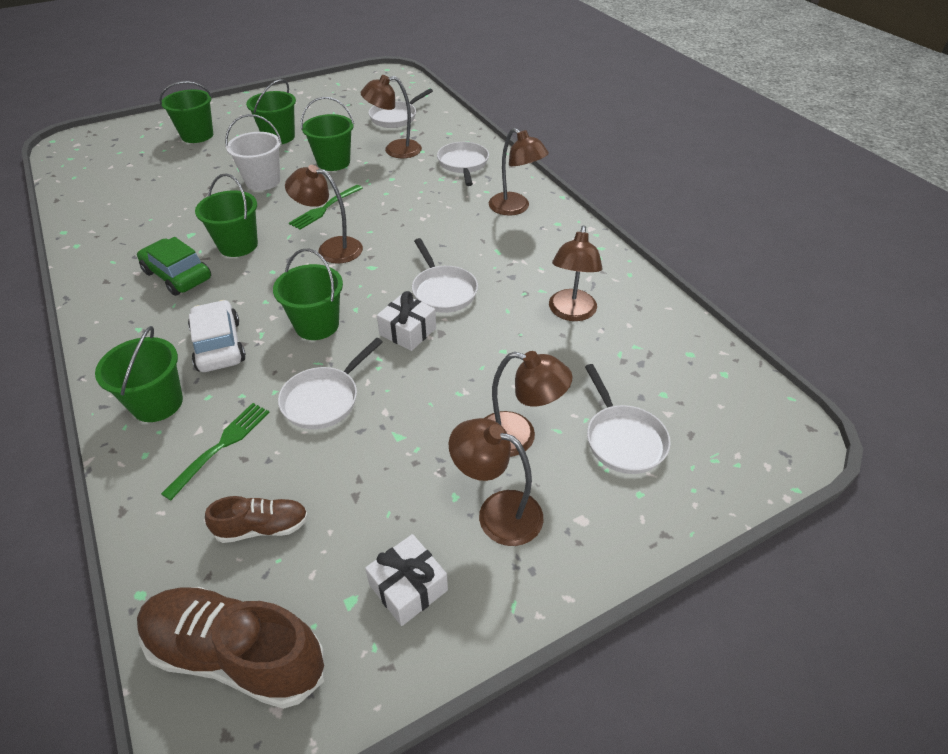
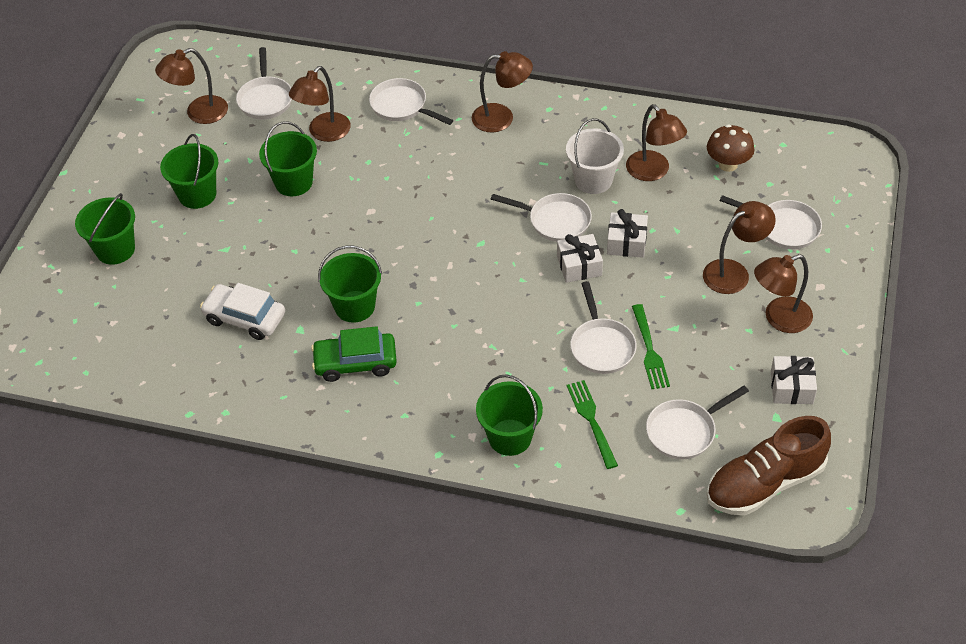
camera: 45 degrees left, 5 degrees up
(219, 345) = (479, 376): white car -> white car (245, 318)
(262, 527) = (684, 431): brown shoe -> white pan
(263, 181) = (268, 244): white bucket -> white bucket (593, 180)
(317, 325) = (517, 310): green bucket -> none
(325, 208) = (364, 226): green fork -> green fork (649, 350)
(331, 248) = (428, 253): brown lamp -> brown lamp (199, 113)
(468, 344) = (626, 242): none -> white gift
(645, 352) = (728, 164): none -> brown mushroom

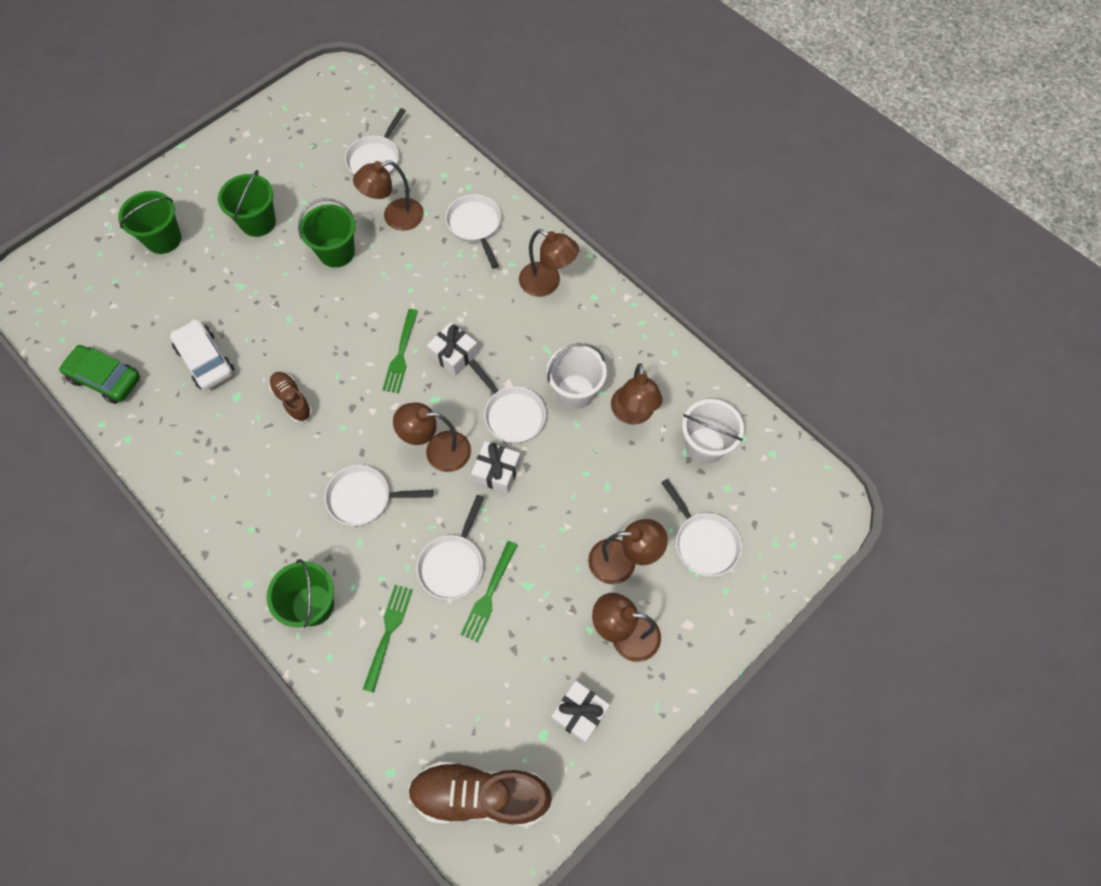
camera: 30 degrees right, 15 degrees up
(199, 113) = (316, 145): brown lamp -> brown lamp (438, 451)
(354, 306) = (292, 400): green bucket -> brown shoe
(355, 363) = (252, 455): green car -> green car (105, 379)
(421, 226) = (401, 354): none -> green fork
(626, 242) = (554, 473): white gift -> white gift (454, 354)
(684, 431) = (455, 695): white pan -> white pan (364, 498)
(728, 164) = (705, 445): brown mushroom -> white bucket

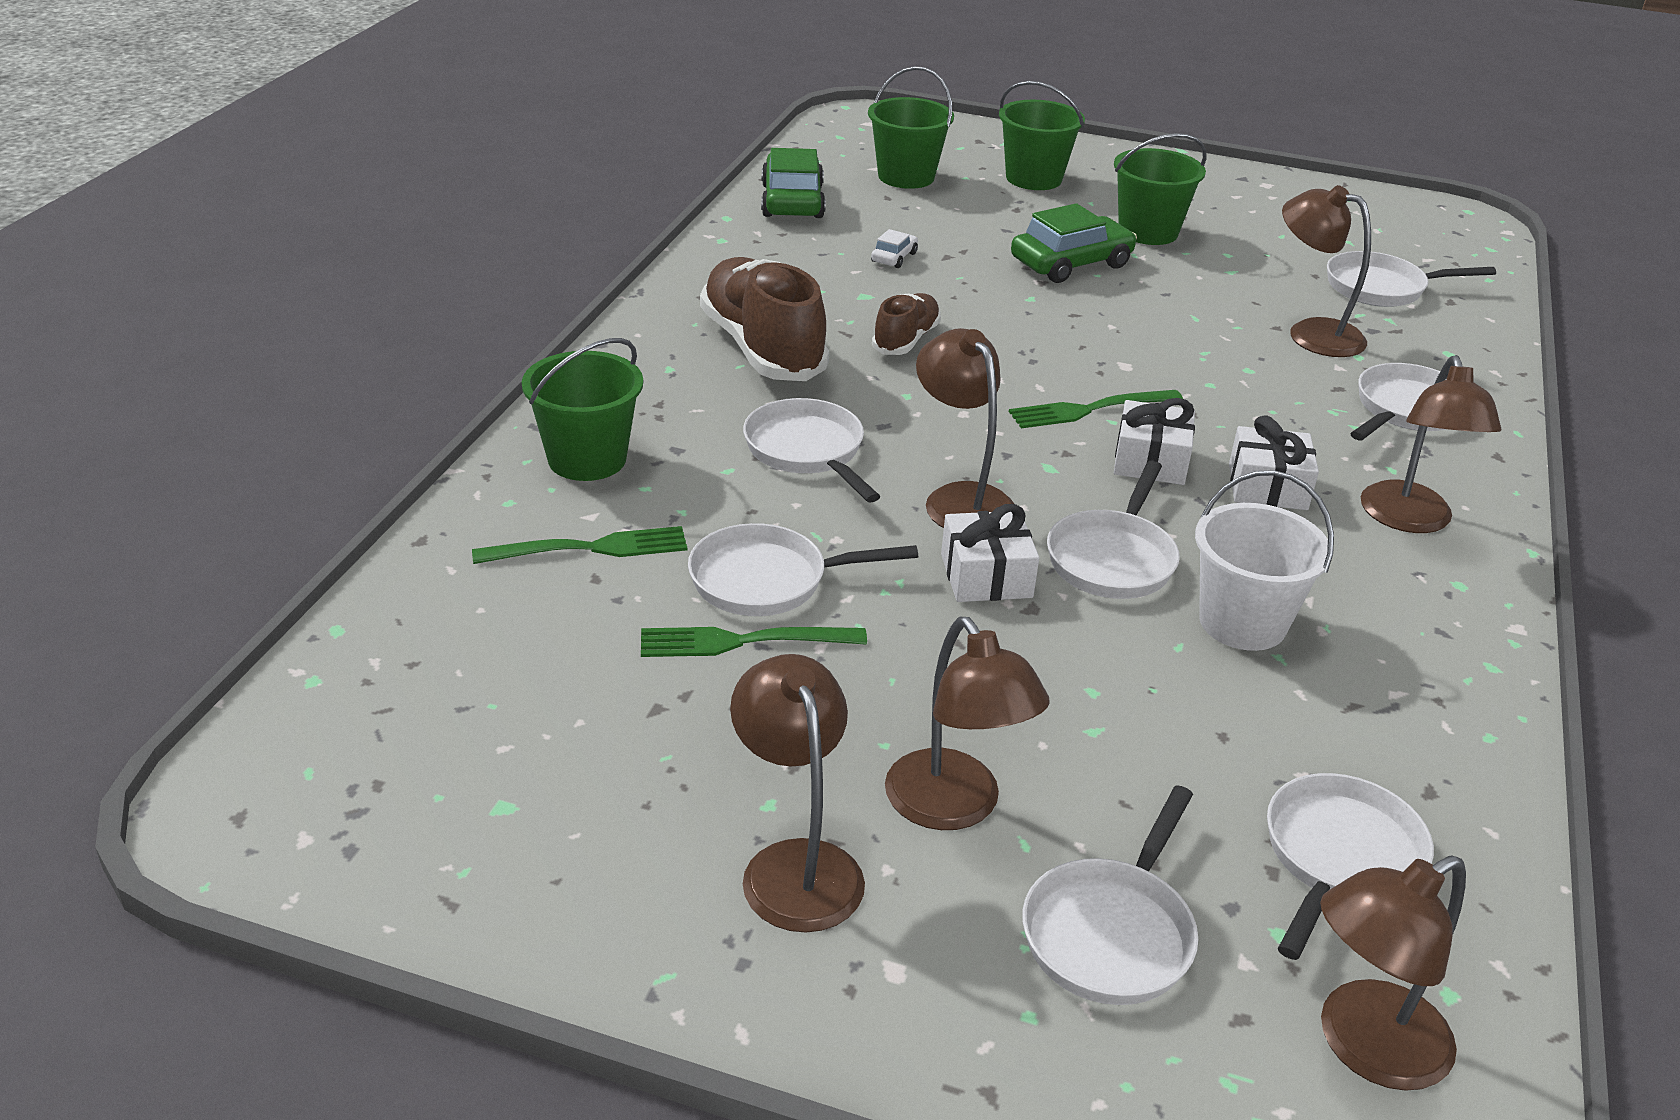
camera: 60 degrees right, 30 degrees down
(205, 360) = (894, 257): white car -> white car, size x0.48
(266, 279) = (1071, 263): none -> green car
(336, 252) = (1185, 303): green bucket -> green bucket (906, 177)
(480, 795) = (340, 756): brown shoe -> brown shoe (762, 348)
(580, 713) = (579, 848): white gift -> white gift (1267, 487)
(633, 414) = (1285, 718): brown lamp -> brown lamp (1364, 1047)
(705, 445) = (1339, 858): white bucket -> white pan

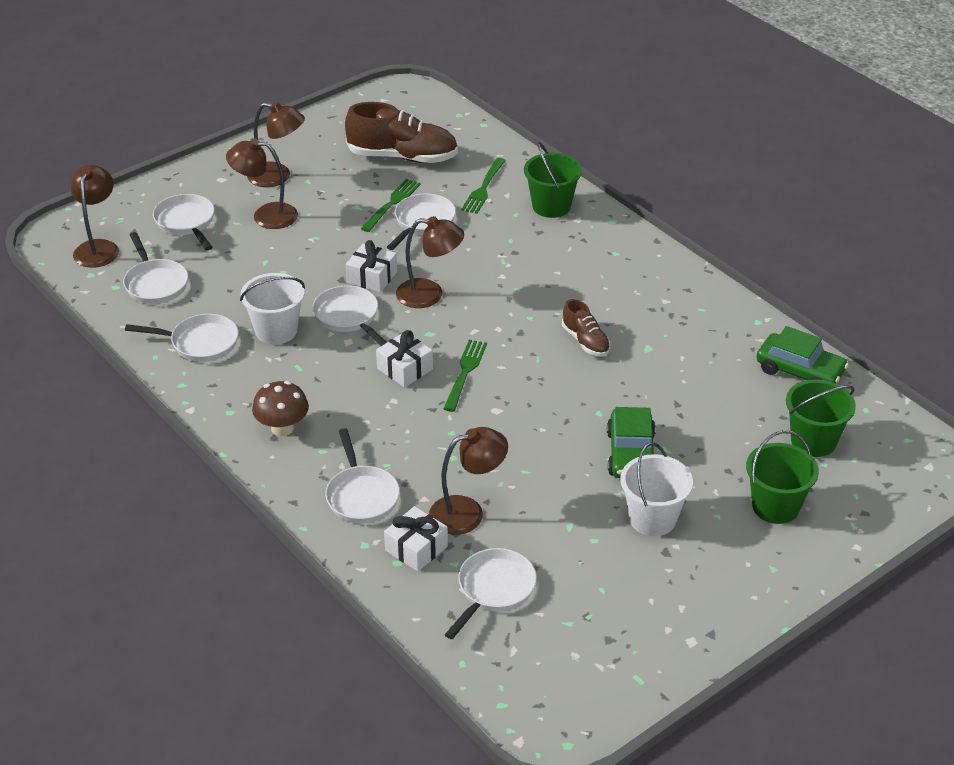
camera: 125 degrees right, 5 degrees up
(762, 348) = (613, 289): brown shoe -> brown shoe (402, 157)
(807, 451) = (506, 267): white pan -> white pan (200, 343)
(894, 257) = (689, 380): white car -> none
(1148, 232) = (652, 518): green bucket -> white bucket
(1267, 487) = (350, 396): white gift -> white gift (416, 548)
(1409, 520) = (282, 428): brown lamp -> brown mushroom

